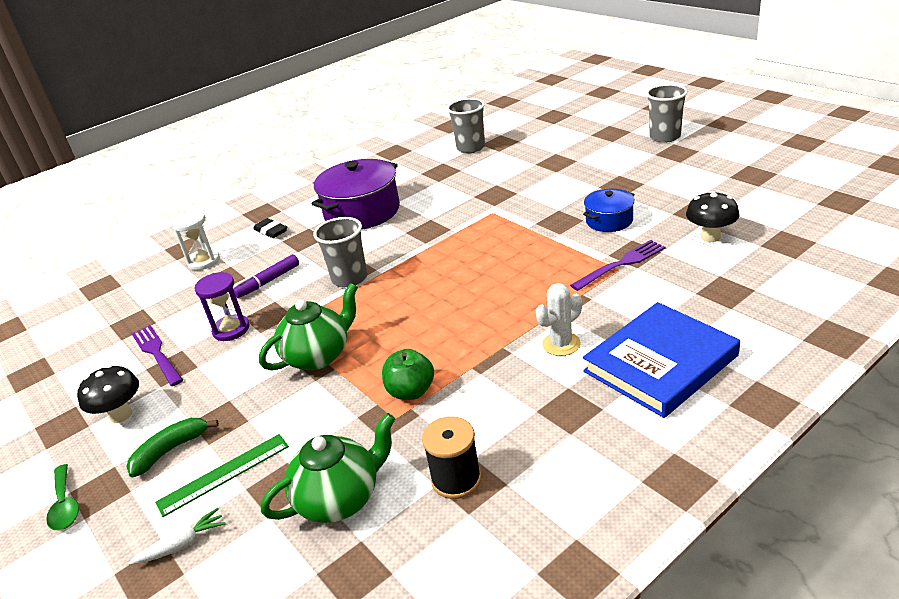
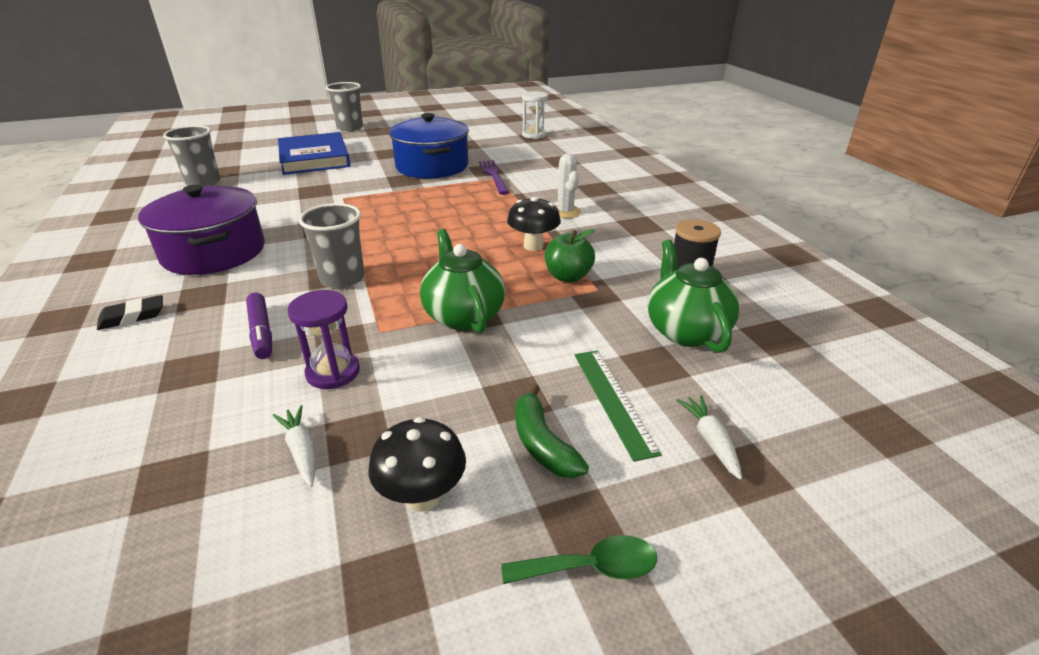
camera: 75 degrees left, 0 degrees up
(156, 353) = (301, 450): purple fork -> white carrot
(204, 261) = (104, 385): white hourglass -> white hourglass (534, 135)
(609, 221) = (432, 166): blue pot -> blue pot, size x1.84
(660, 363) = (616, 191): blue book -> blue book (314, 158)
(710, 237) = (499, 149): black mushroom -> black mushroom (533, 246)

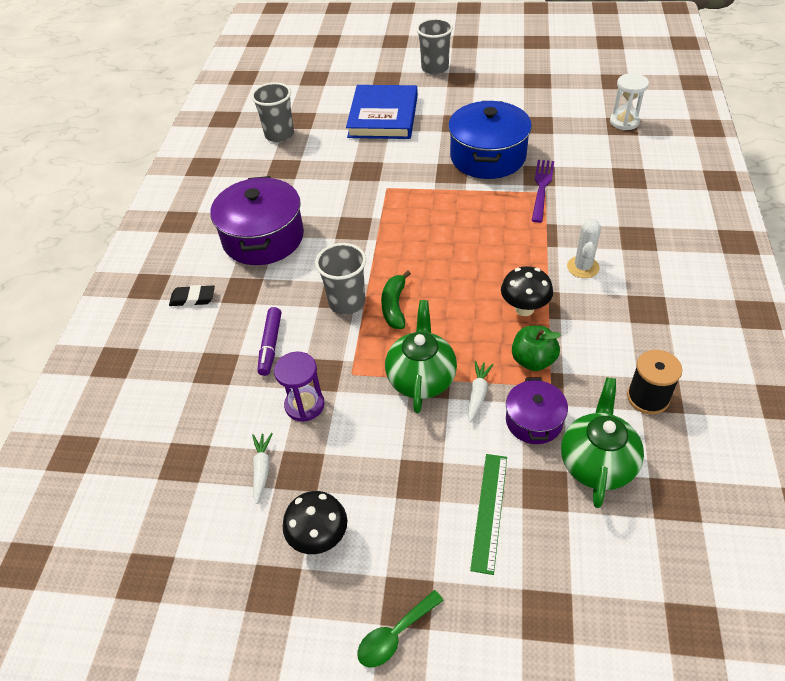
camera: 30 degrees right, 15 degrees up
(542, 443) = (416, 528): green banana -> green banana (394, 306)
(591, 567) = (395, 635): green spoon -> green spoon turned 120 degrees clockwise
(602, 317) = (534, 421): none -> purple pot
(710, 440) = (539, 577): white carrot -> white carrot (478, 393)

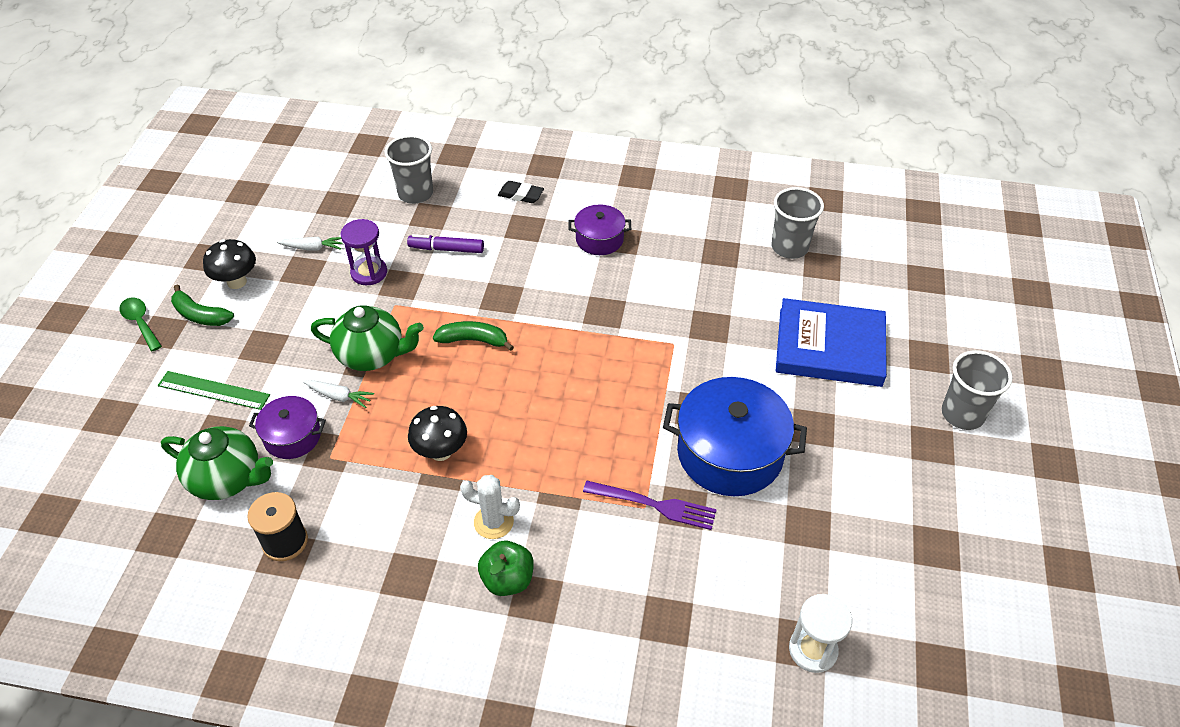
camera: 90 degrees right, 0 degrees up
(193, 298) = (521, 195): black eraser -> black eraser turned 75 degrees counterclockwise
(263, 238) = (599, 239): purple pot -> purple pot, size x0.54
(347, 302) = (488, 303): grey cup -> grey cup (415, 193)
(377, 563) = (200, 315): none -> green banana
(533, 360) = (366, 448): green apple -> green apple (507, 580)

